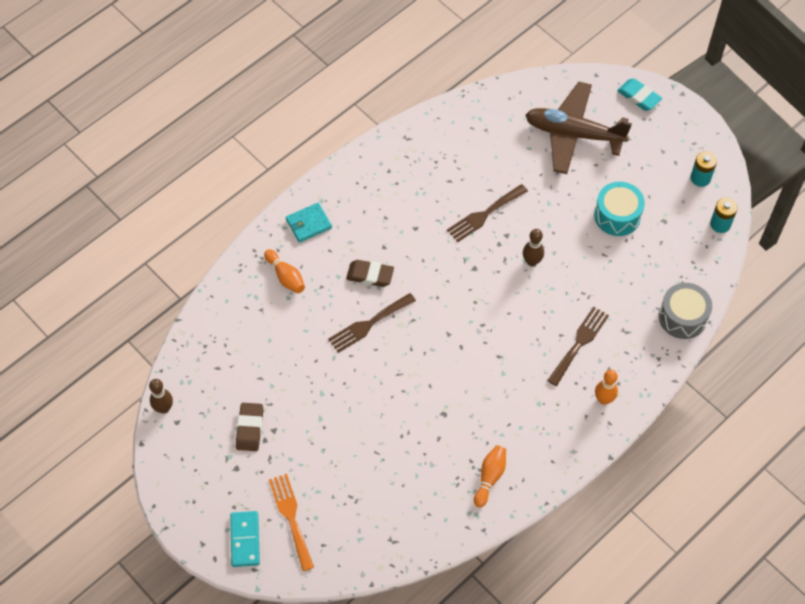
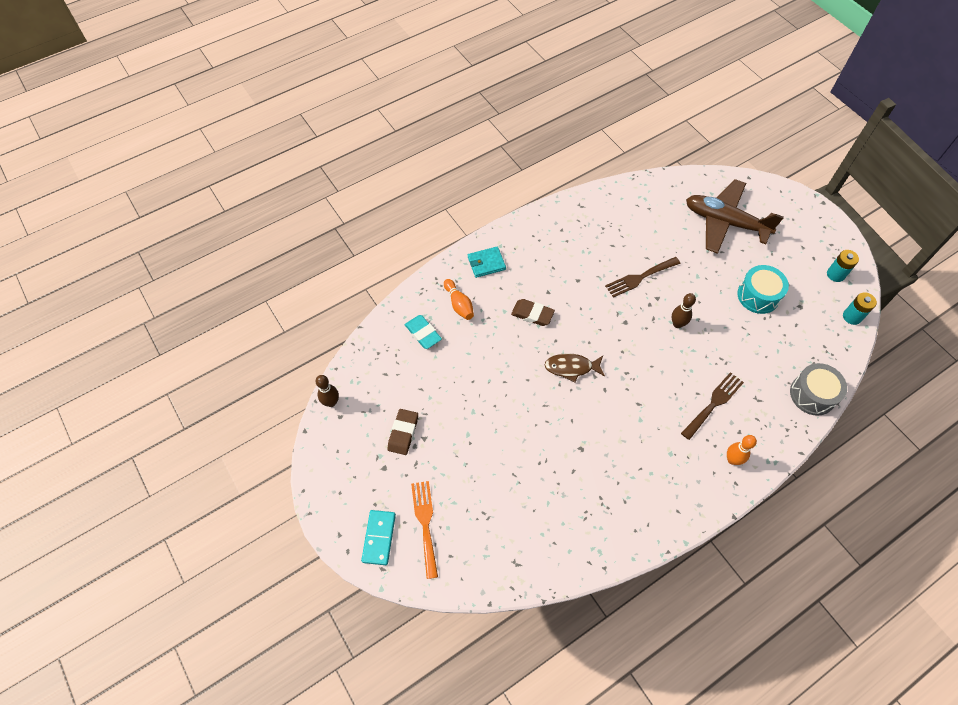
camera: 10 degrees right, 0 degrees up
(368, 324) = (524, 356): brown fork -> none
(421, 328) = (571, 367): none -> brown fish
(490, 477) = (616, 517): orange bowling pin -> none
(639, 97) = (785, 200): turquoise eraser -> turquoise eraser (423, 333)

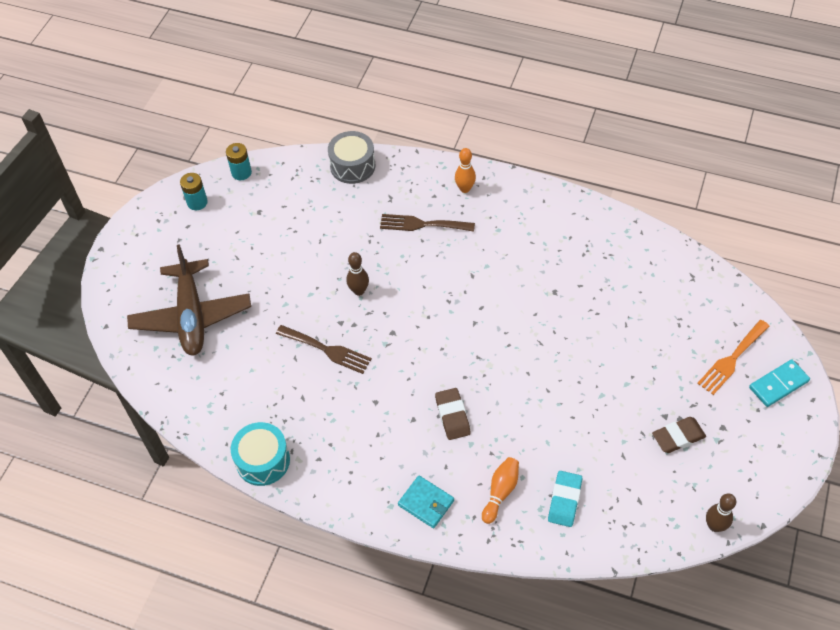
camera: 125 degrees left, 5 degrees down
(571, 367) = (482, 346): brown fish -> none
(758, 296) = (271, 247): turquoise drum -> turquoise drum (263, 460)

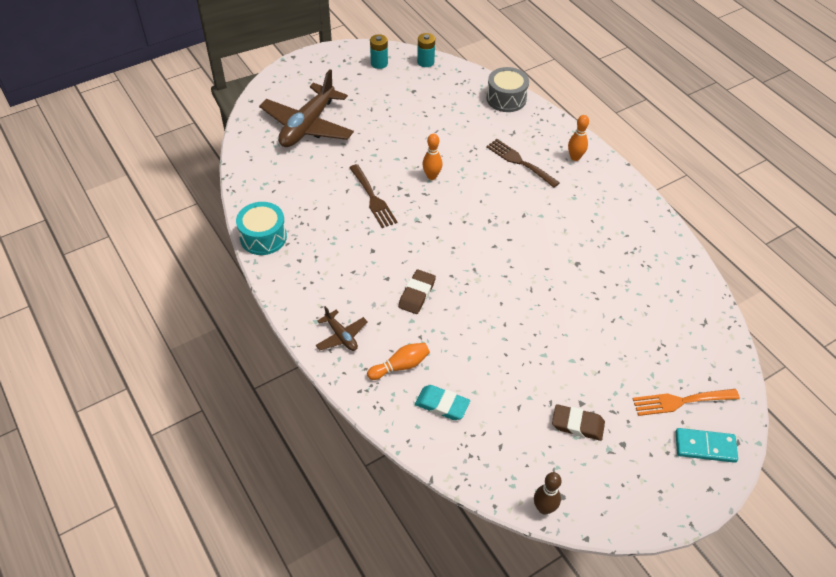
camera: 35 degrees right, 5 degrees down
(359, 291) = (431, 176): brown bowling pin -> orange bowling pin
(426, 503) = (341, 336): turquoise wallet -> brown plane
(564, 500) = (442, 405): turquoise eraser -> turquoise eraser turned 60 degrees clockwise

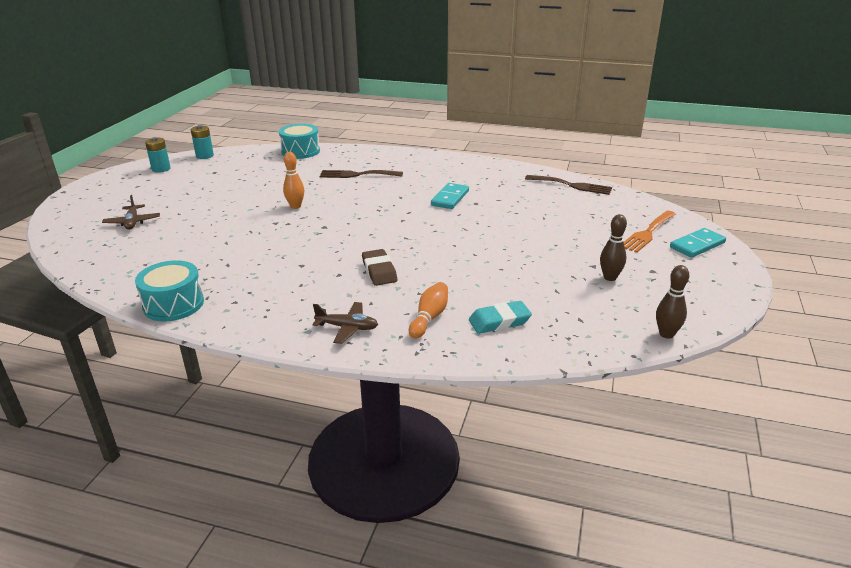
camera: 40 degrees left, 20 degrees down
(307, 126) = (132, 222): brown plane -> brown plane, size x0.46
(373, 199) = (259, 237): brown fork -> brown fork (572, 185)
(506, 98) = (300, 151): grey drum -> turquoise drum
(562, 243) = (450, 198): none -> turquoise domino
(575, 157) = (395, 159): orange bowling pin -> none
(577, 425) = (610, 277): brown eraser -> brown bowling pin

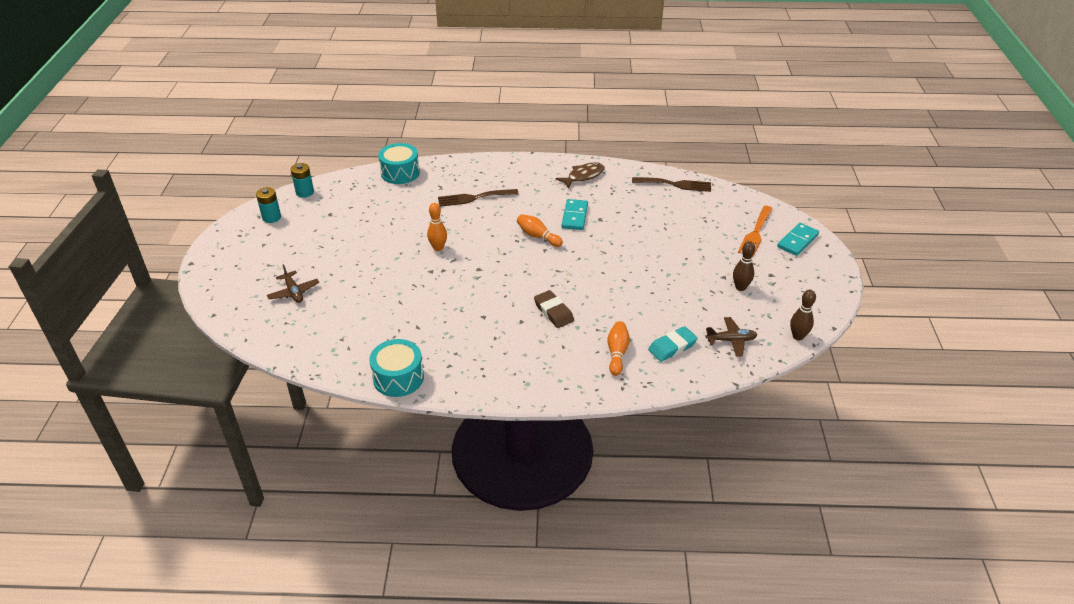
camera: 15 degrees left, 10 degrees up
(347, 328) = (557, 374): brown plane -> brown plane (731, 340)
(402, 209) = (538, 236): none -> orange bowling pin
(477, 170) = (583, 176): none -> brown fish

